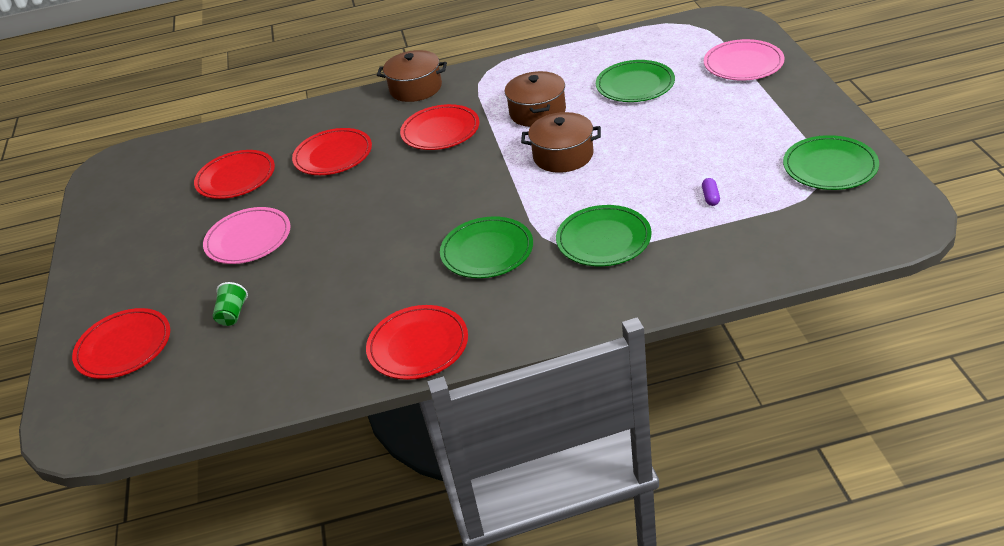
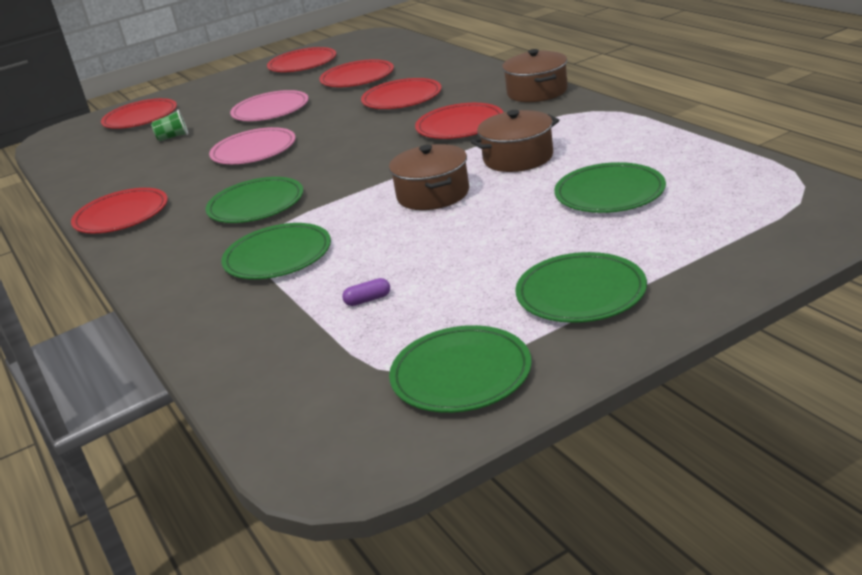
camera: 70 degrees right, 10 degrees down
(130, 213) = (302, 64): none -> red plate
(743, 64) = (715, 250): pink plate -> pink plate (254, 150)
(761, 114) = (581, 293): none -> green plate

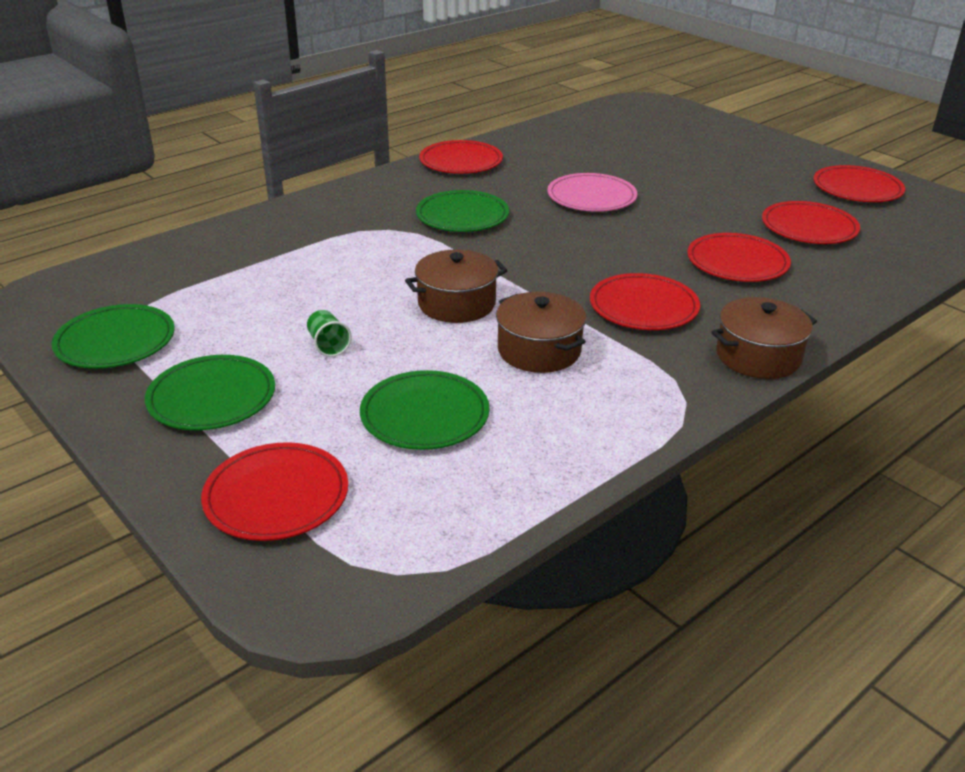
camera: 75 degrees right, 5 degrees up
(140, 118) = (687, 130): red plate -> red plate (276, 496)
(173, 137) = (633, 153): green cup -> green cup (328, 345)
(270, 110) = (703, 190): pink plate -> none
(278, 256) = (354, 240): green plate -> none
(368, 300) = (256, 289): purple capsule -> none

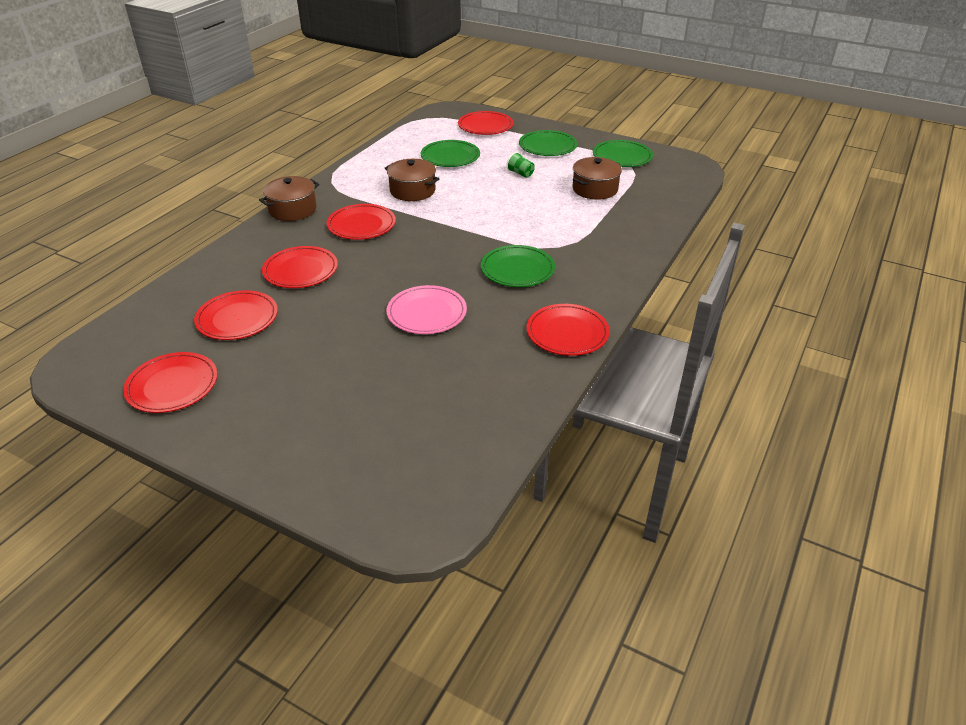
camera: 160 degrees right, 5 degrees up
(456, 304) = (472, 205): brown pot -> brown pot (595, 189)

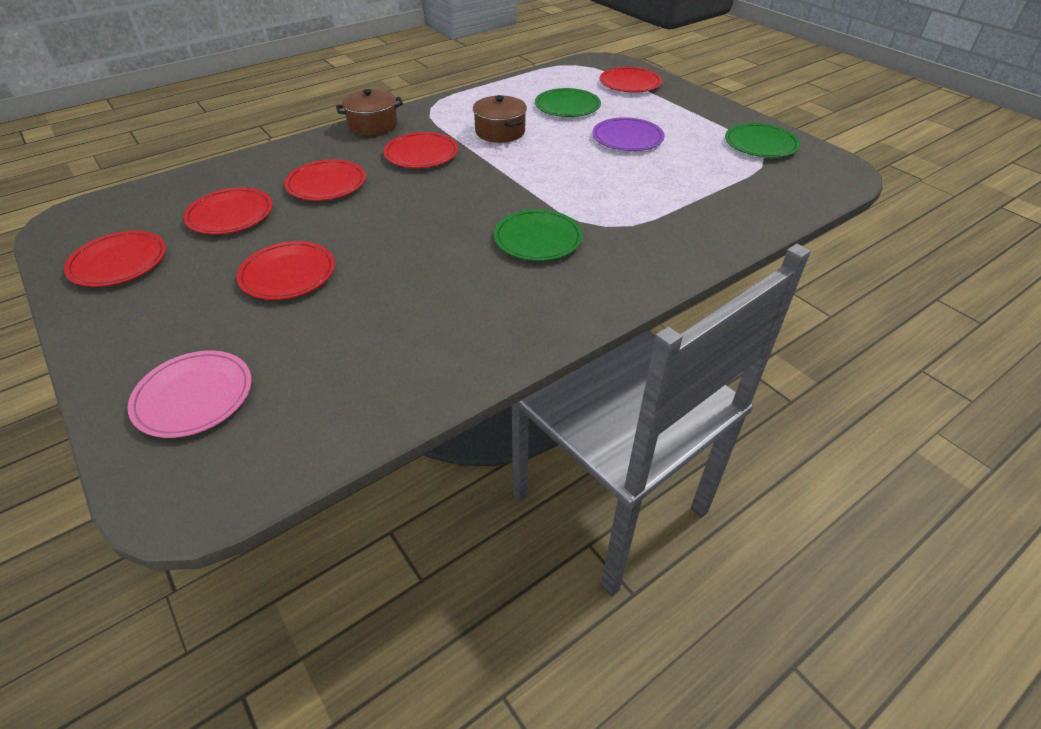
camera: 25 degrees right, 5 degrees up
(427, 313) = (403, 259): pink plate -> pink plate (193, 396)
(520, 173) = (627, 138): green cup -> purple plate
(547, 146) = (681, 116): green plate -> none
(567, 333) = (533, 327): red plate -> red plate (288, 274)
(595, 189) = (699, 172): brown pot -> none

